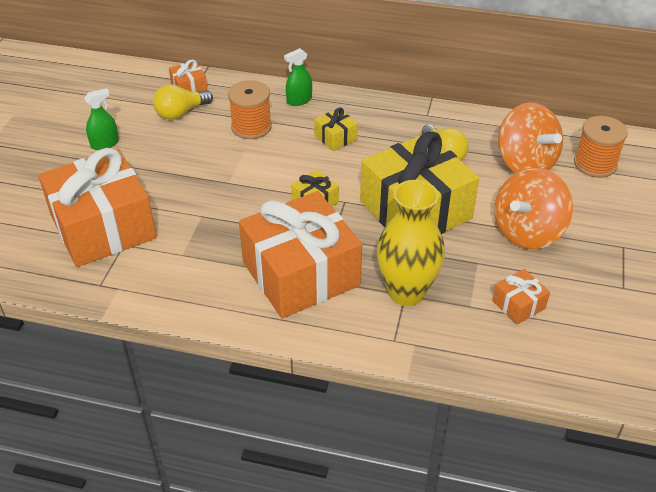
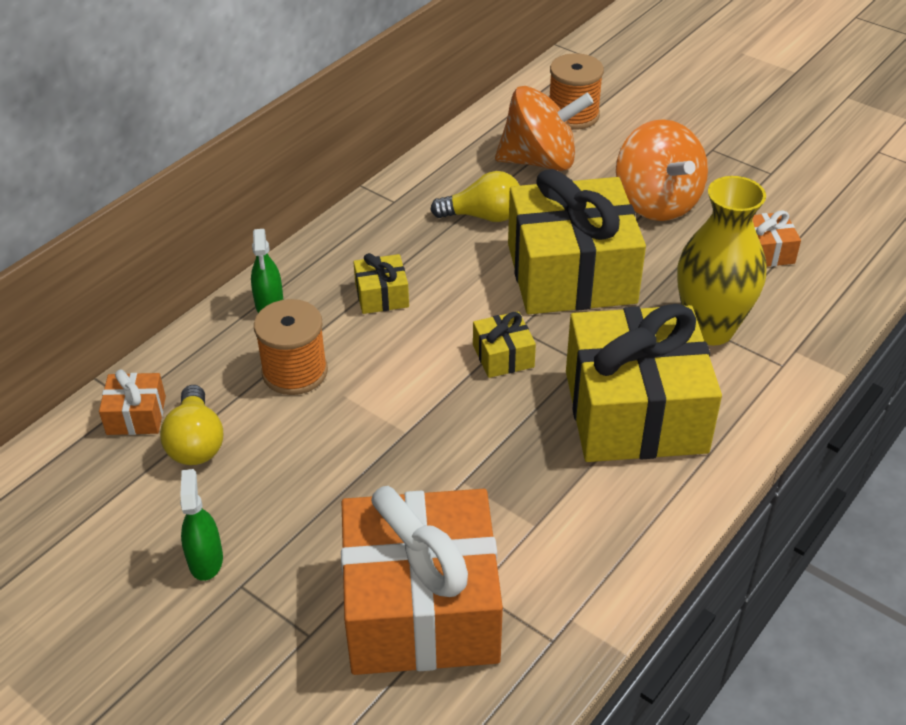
camera: 65 degrees left, 0 degrees up
(301, 274) = (635, 411): orange gift -> yellow gift

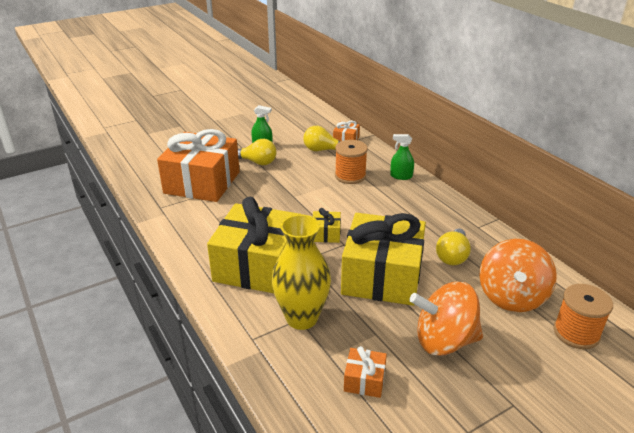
camera: 110 degrees right, 10 degrees down
(291, 540) = (257, 162): none -> yellow light bulb
(382, 295) = (393, 207): yellow gift -> none

